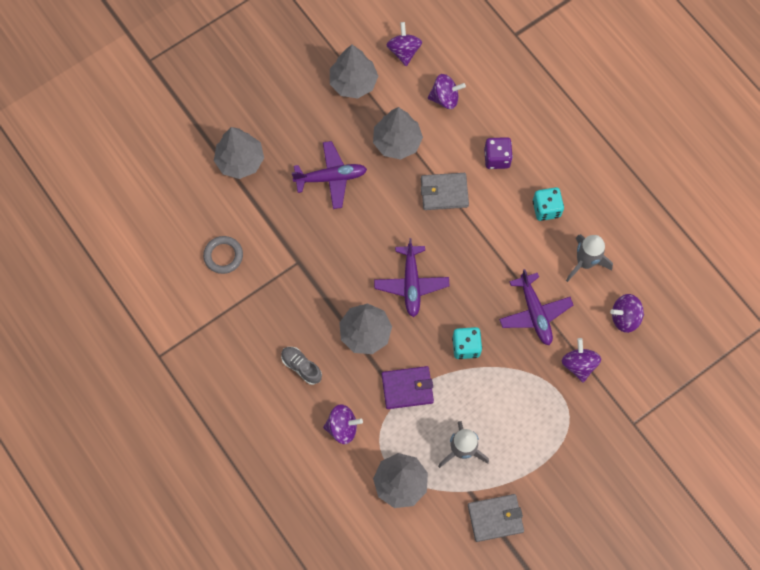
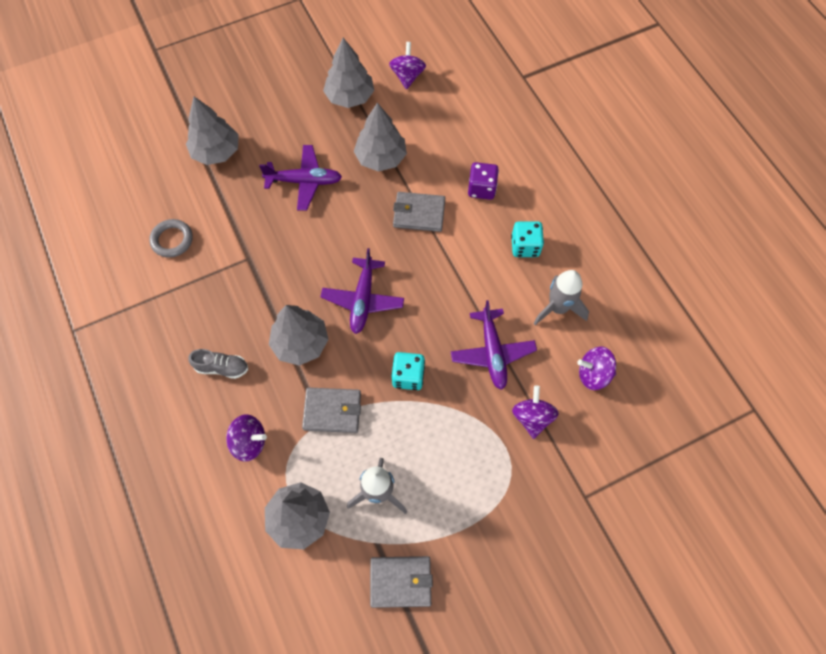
camera: 10 degrees right, 5 degrees down
(301, 367) = (222, 368): grey shoe -> grey shoe turned 135 degrees clockwise
(407, 388) = (332, 411): purple wallet -> grey wallet
(445, 98) = (439, 124): purple spinning top -> none

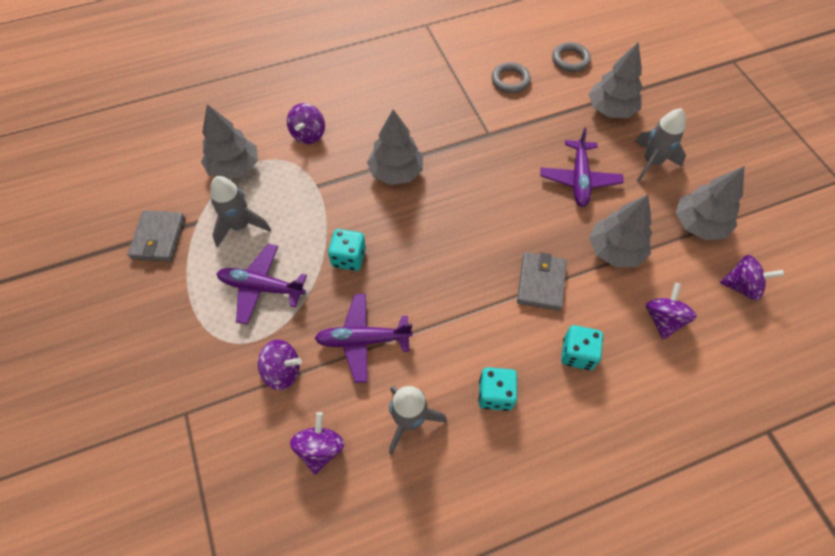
camera: 95 degrees right, 5 degrees down
(144, 184) = (570, 60): none -> grey ring
(222, 368) = (380, 116): grey shoe -> none
(283, 124) = (651, 162): none -> grey rocket
(332, 411) = (324, 194): grey wallet -> none
(363, 300) = (437, 224): purple plane -> purple plane (261, 287)
(443, 130) = (663, 319): none -> purple spinning top
(481, 189) = (577, 354): purple dice -> turquoise dice

